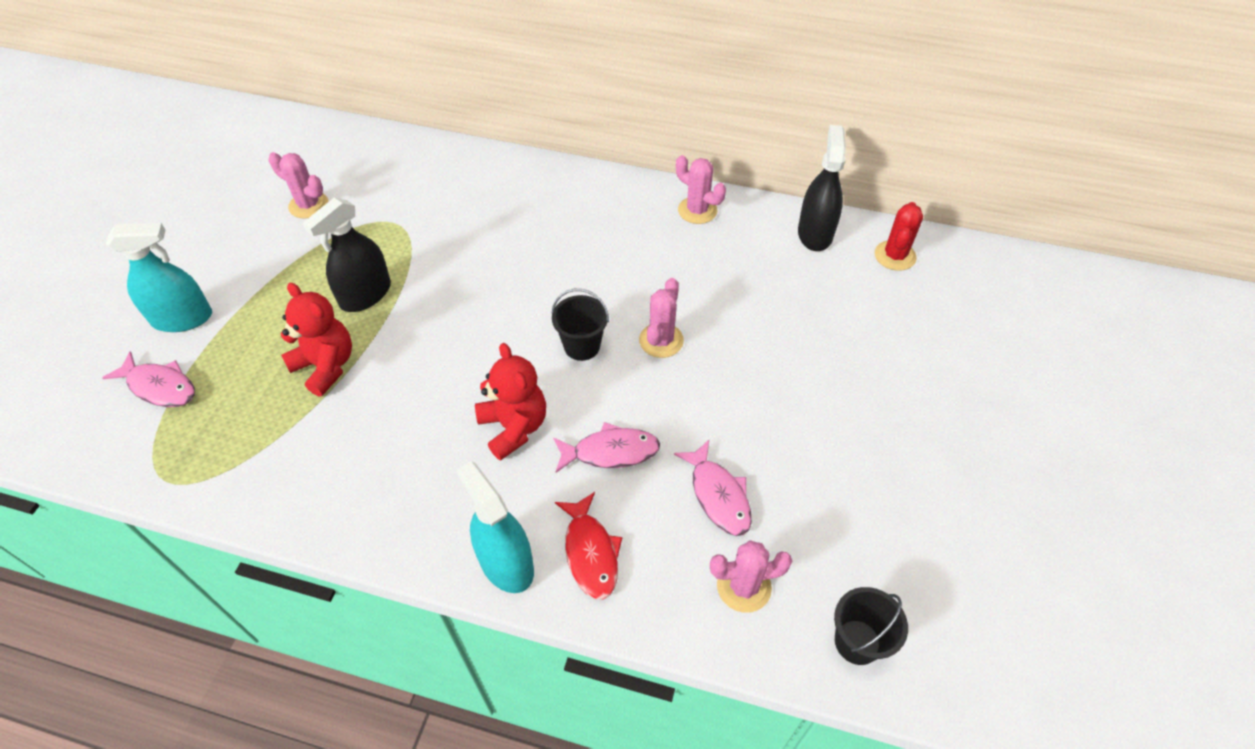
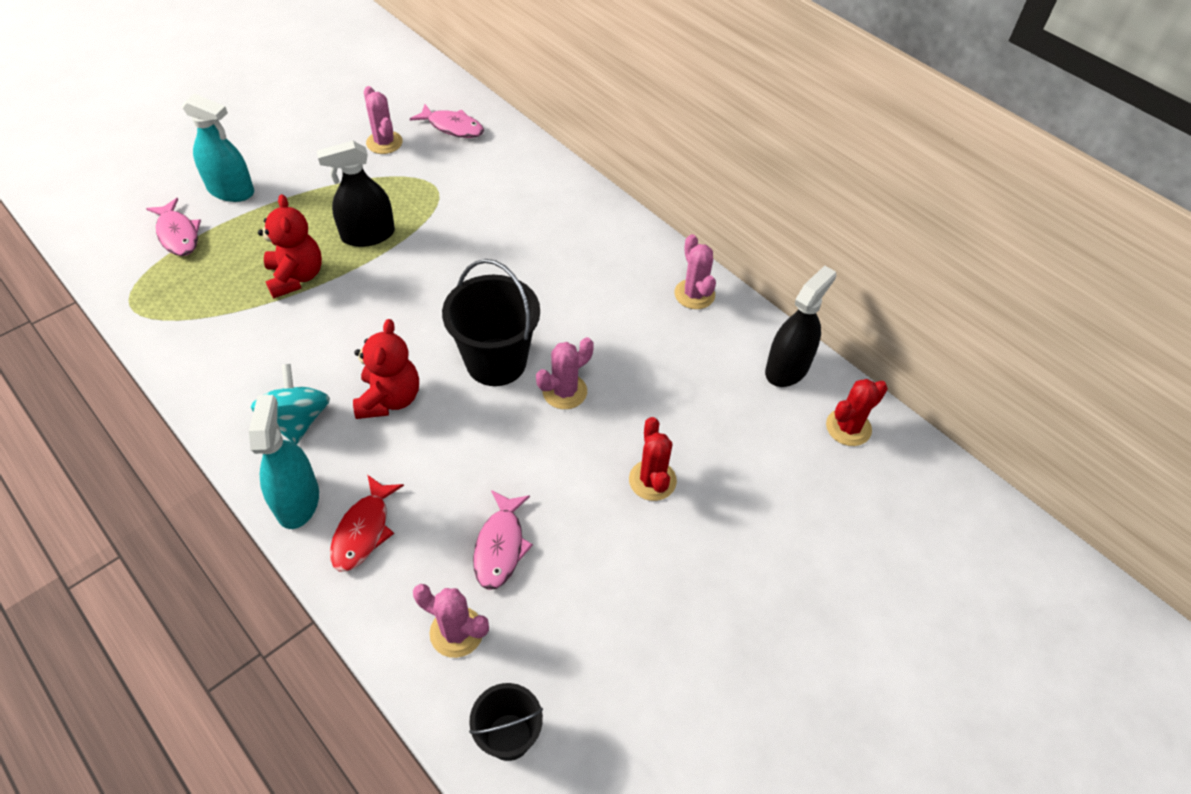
camera: 30 degrees right, 0 degrees up
(443, 492) = (298, 420): none -> turquoise spinning top
(582, 346) = (496, 362): black bucket -> black bucket, size x1.72
(611, 452) = (446, 461): pink fish -> pink fish (452, 127)
(790, 373) = (652, 480): none -> red cactus

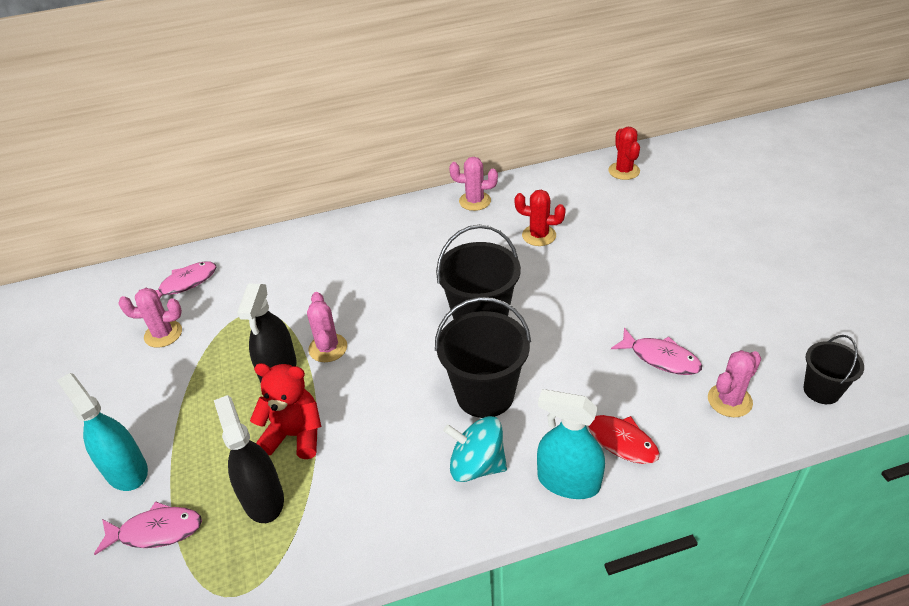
camera: 60 degrees left, 10 degrees down
(231, 190) = (126, 470): turquoise spray bottle -> turquoise spray bottle turned 90 degrees counterclockwise
(389, 399) = (485, 394): red teddy bear -> black bucket
(564, 391) = (530, 288): pink cactus -> pink cactus (328, 348)
(652, 480) = (631, 265): red cactus -> red cactus (539, 235)
(787, 368) = (564, 180): black spray bottle -> black spray bottle (263, 498)

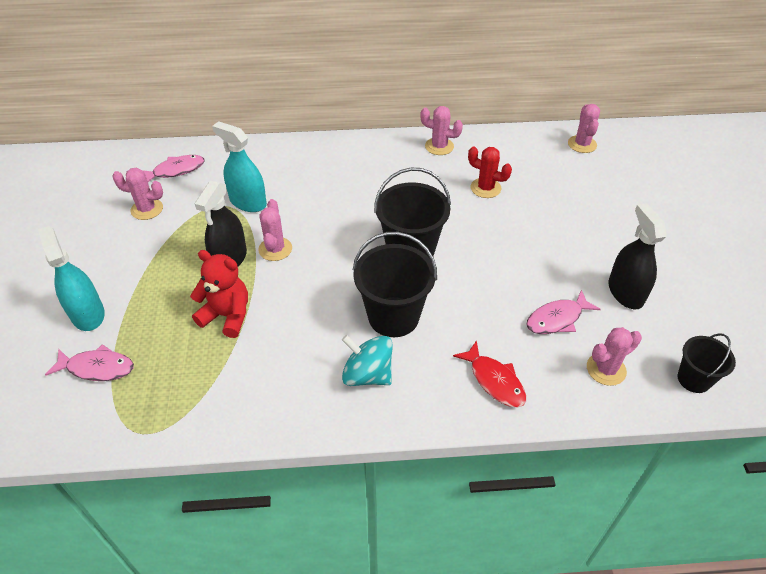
camera: 10 degrees right, 5 degrees up
(263, 498) = (186, 361): black spray bottle -> black spray bottle (625, 292)
(568, 481) = (440, 406): turquoise spray bottle -> turquoise spray bottle (248, 202)
(624, 171) = (582, 144): red cactus -> pink cactus
(660, 358) = (557, 319): pink fish -> pink fish turned 105 degrees clockwise

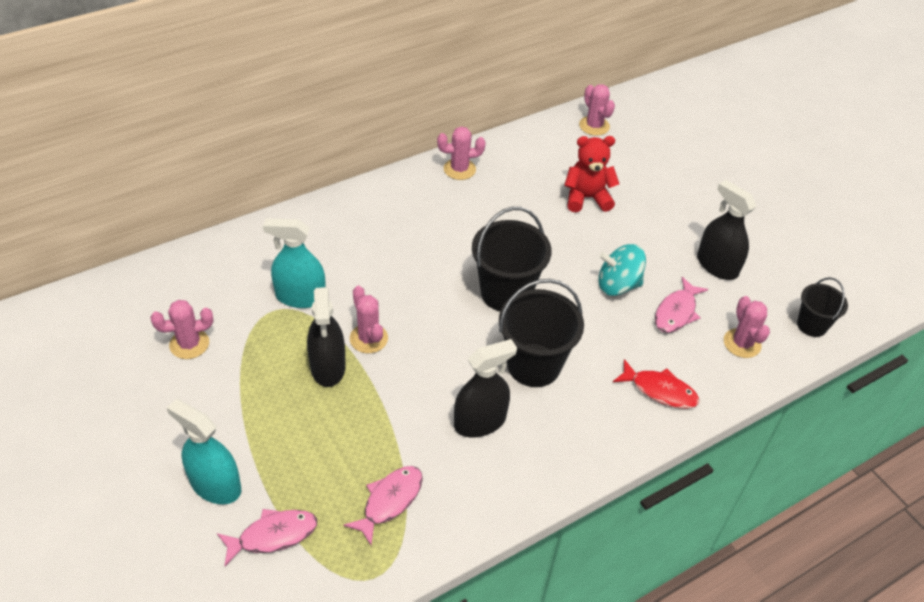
camera: 30 degrees left, 0 degrees up
(176, 171) = (188, 287): pink fish -> pink fish (390, 501)
(227, 316) = (370, 427): red teddy bear -> red teddy bear (587, 198)
(315, 345) = (480, 422): none -> black spray bottle
(367, 374) = (547, 430): turquoise spinning top -> turquoise spinning top (618, 285)
(485, 188) = (534, 201): red cactus -> none
(606, 369) = (742, 343): pink cactus -> pink cactus turned 45 degrees counterclockwise

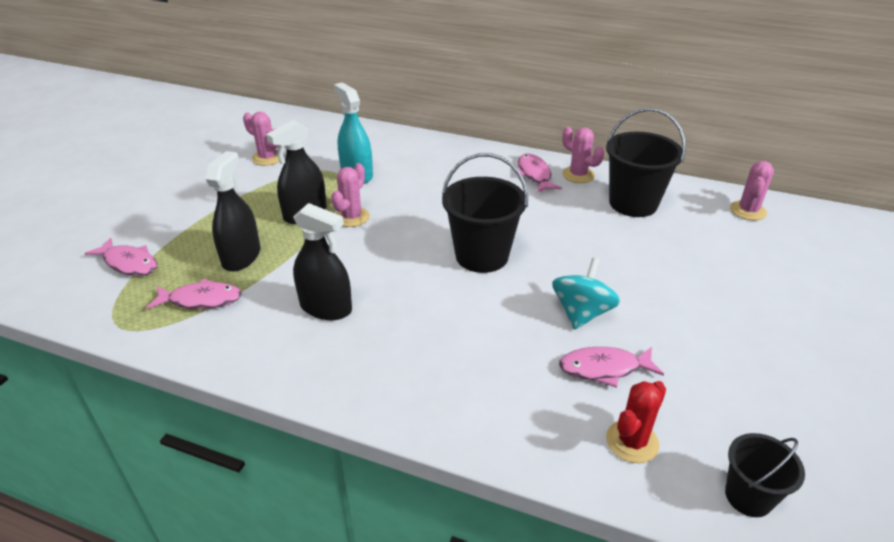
camera: 55 degrees right, 10 degrees down
(215, 485) = (157, 221): turquoise spray bottle -> none
(431, 191) = (534, 174): none -> pink fish
(533, 365) = (421, 307): black bucket -> black bucket (633, 203)
(587, 198) = (656, 246): red teddy bear -> none
(618, 285) = (582, 313): turquoise spinning top -> turquoise spinning top turned 60 degrees clockwise
(660, 390) = (486, 404): red fish -> none
(717, 266) = (711, 369): black spray bottle -> black spray bottle (241, 257)
(742, 343) = (632, 441): pink cactus -> red cactus

